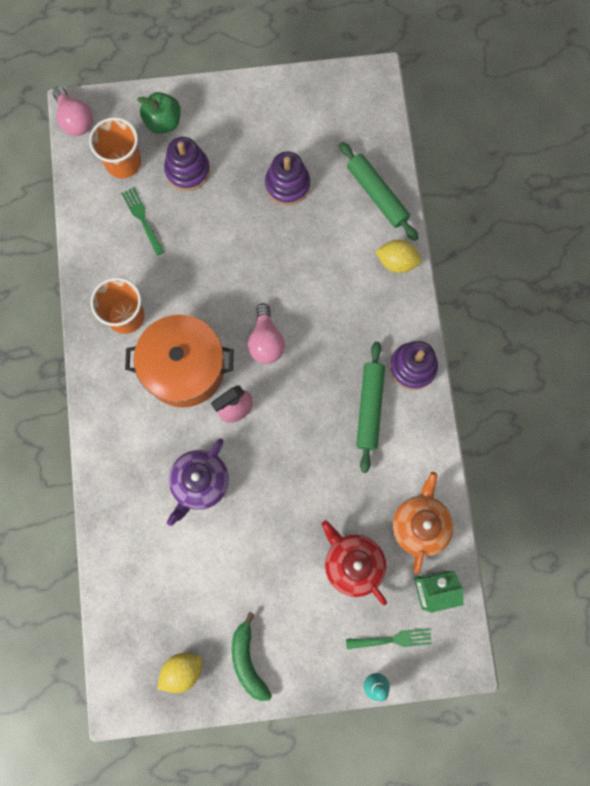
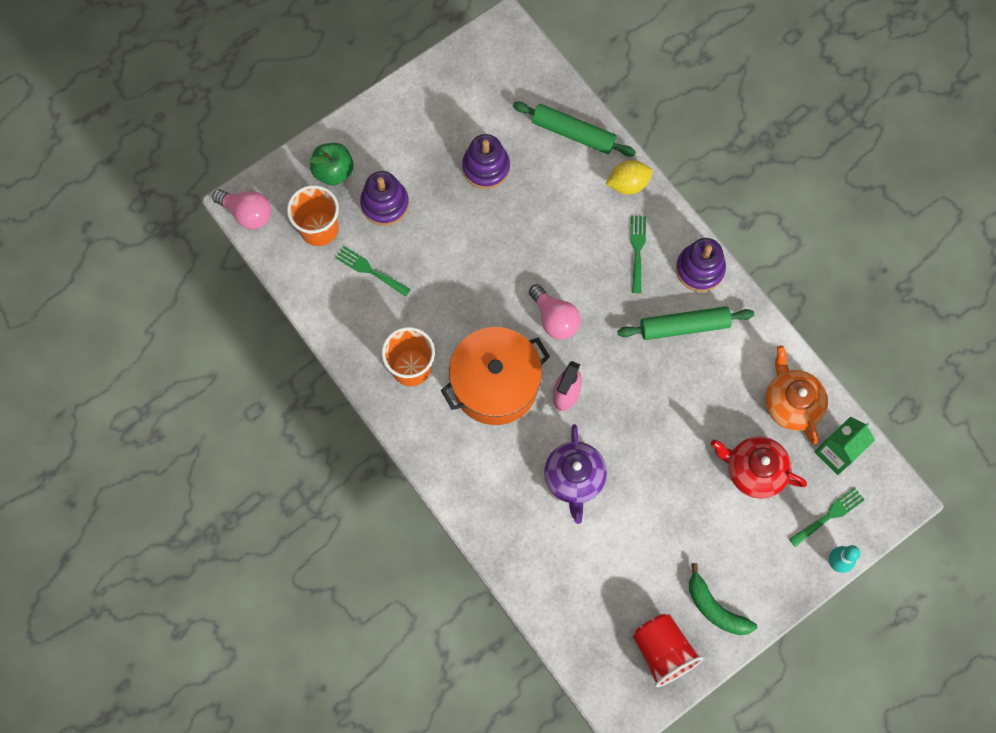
camera: 30 degrees left, 5 degrees down
(182, 670) = (663, 651): yellow lemon -> red cup
(369, 408) = (684, 326): green rolling pin -> green rolling pin turned 75 degrees counterclockwise
(370, 322) = (637, 251): none -> green fork

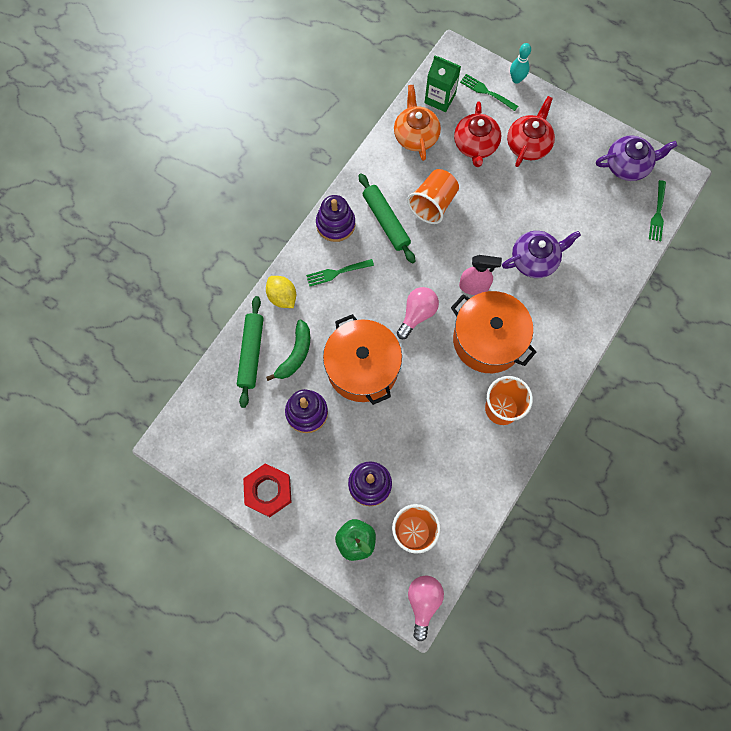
camera: 110 degrees left, 0 degrees up
(370, 270) = (434, 473): green fork -> green fork (657, 213)
(418, 106) = (268, 491): none -> red nut
(514, 239) = (362, 368): none -> orange pot
(663, 651) = (628, 165): red cup -> purple teapot
(689, 388) = (433, 204): none -> orange cup
(715, 608) = (583, 142): green banana -> green banana (295, 354)
(734, 537) = (528, 144): none -> red teapot
(791, 403) = (415, 135): orange teapot -> orange teapot turned 120 degrees clockwise

